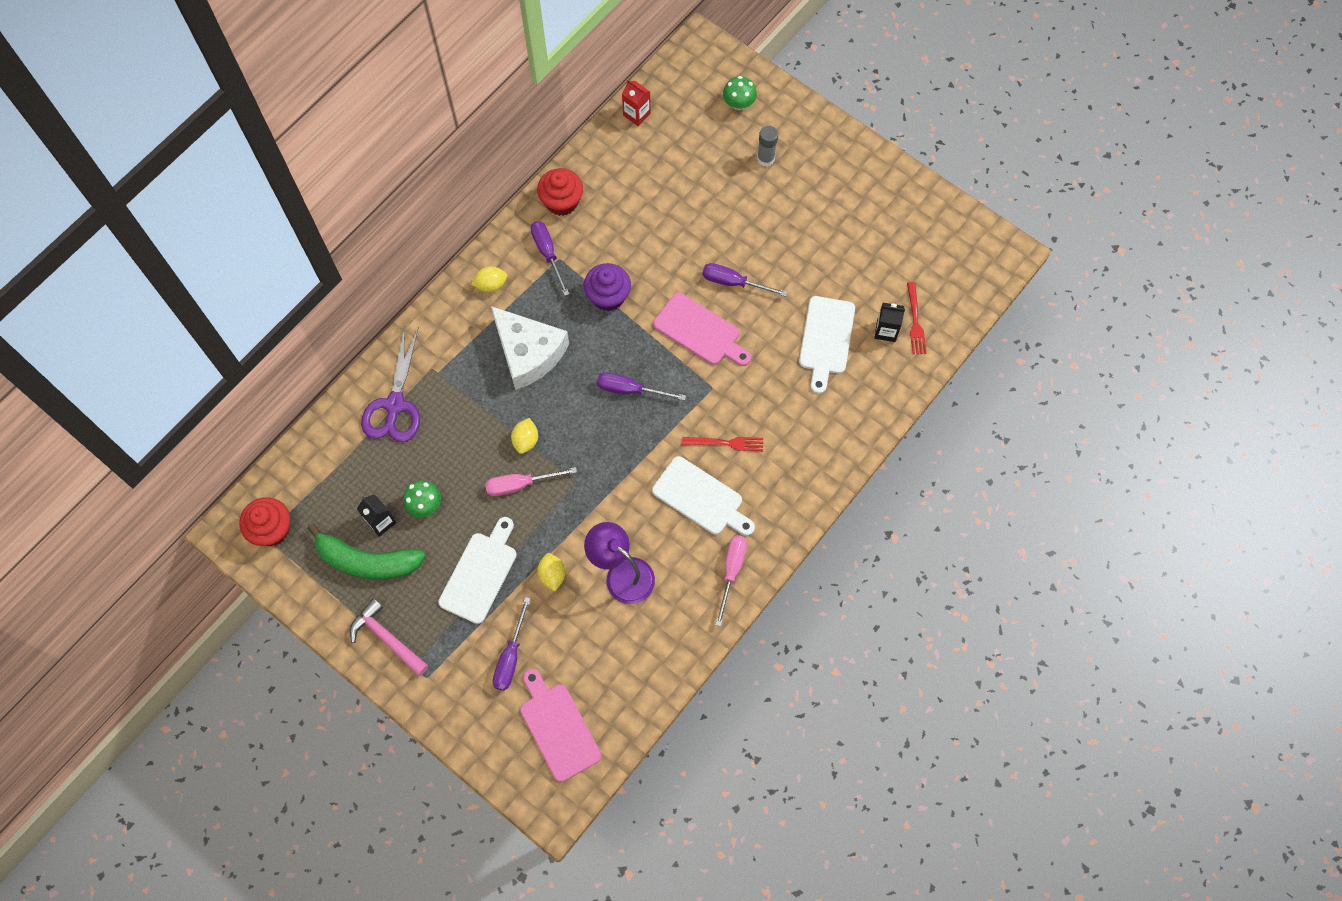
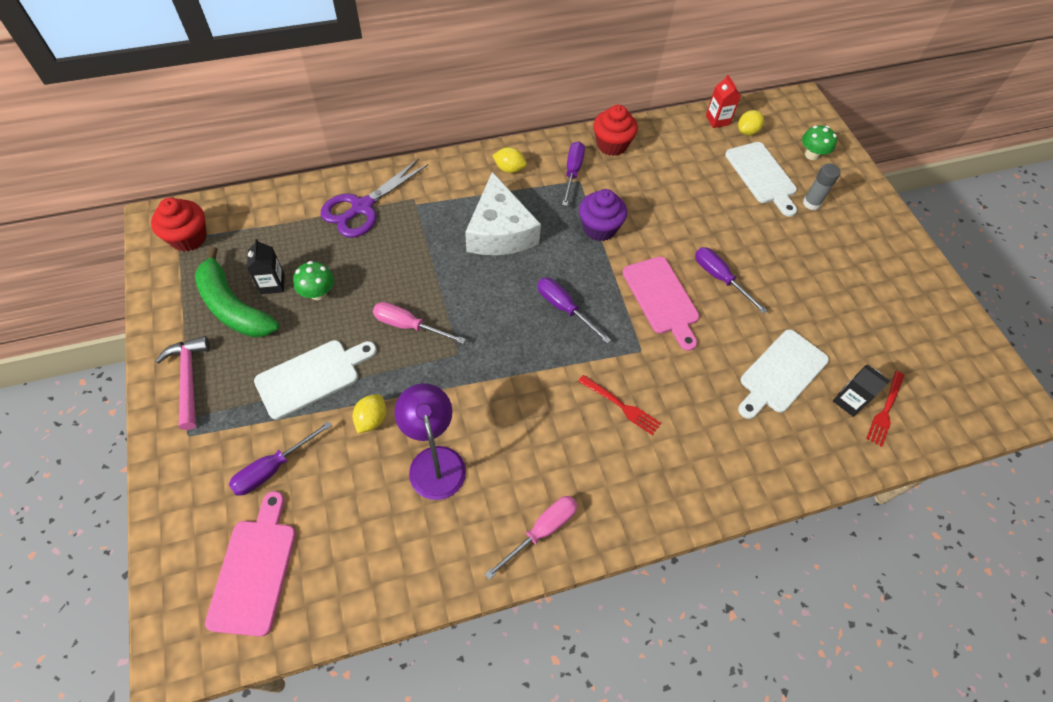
camera: 30 degrees right, 10 degrees down
(526, 440) = (442, 294): yellow lemon -> yellow lemon (747, 132)
(701, 498) = (562, 440): white cutting board -> white cutting board (762, 176)

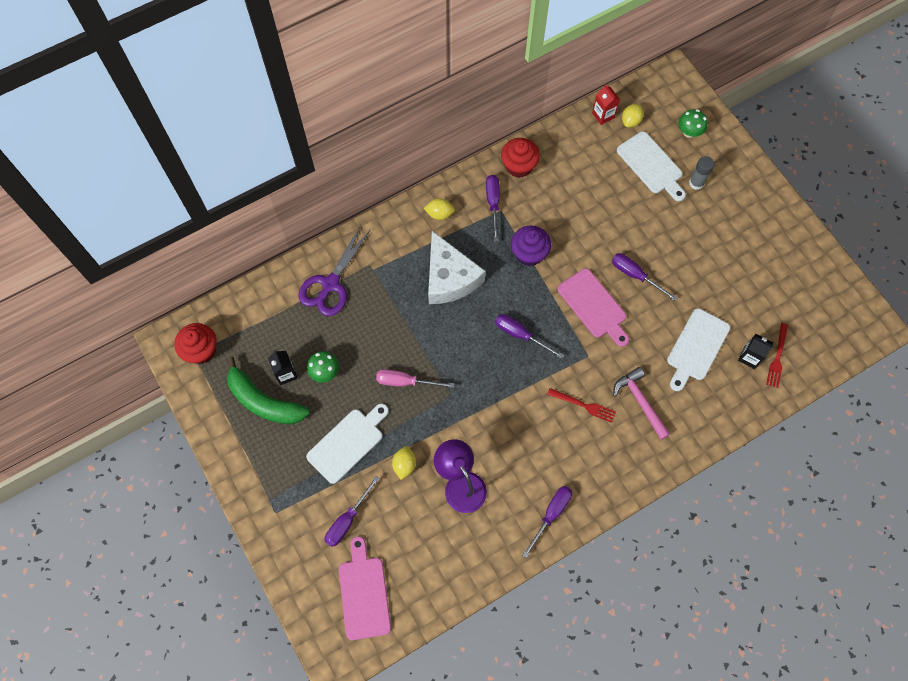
camera: 10 degrees left, 10 degrees up
(189, 379) = (256, 469): pink hammer -> pink hammer (640, 402)
(542, 531) = (551, 514): pink screwdriver -> purple screwdriver

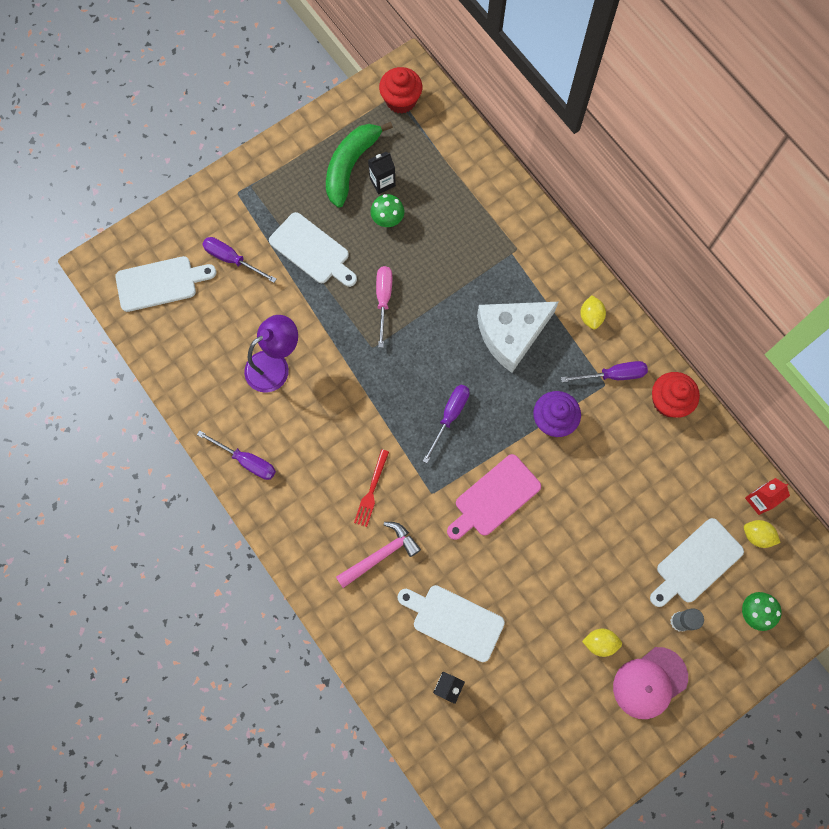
camera: 85 degrees right, 5 degrees up
(330, 284) = (488, 212): purple scissors -> none
(364, 593) = (160, 283): pink cutting board -> white cutting board
(404, 465) = (292, 308): yellow lemon -> yellow lemon (600, 643)
(635, 275) = (540, 546): purple screwdriver -> none
(743, 210) = (649, 682): none -> pink cap
(777, 358) = (450, 722): red fork -> none

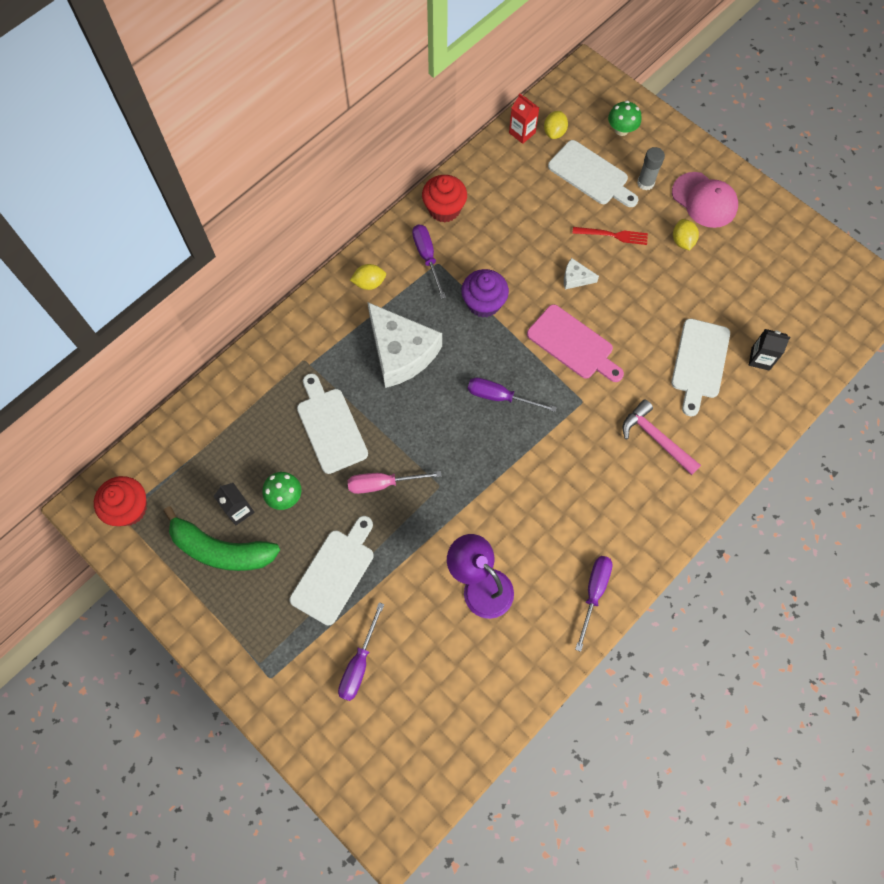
camera: 100 degrees left, 5 degrees down
(160, 283) = (402, 746): white cutting board -> white cutting board (330, 427)
(371, 491) = (595, 458): red fork -> red fork (614, 235)
(569, 517) = (575, 278): none -> white cheese

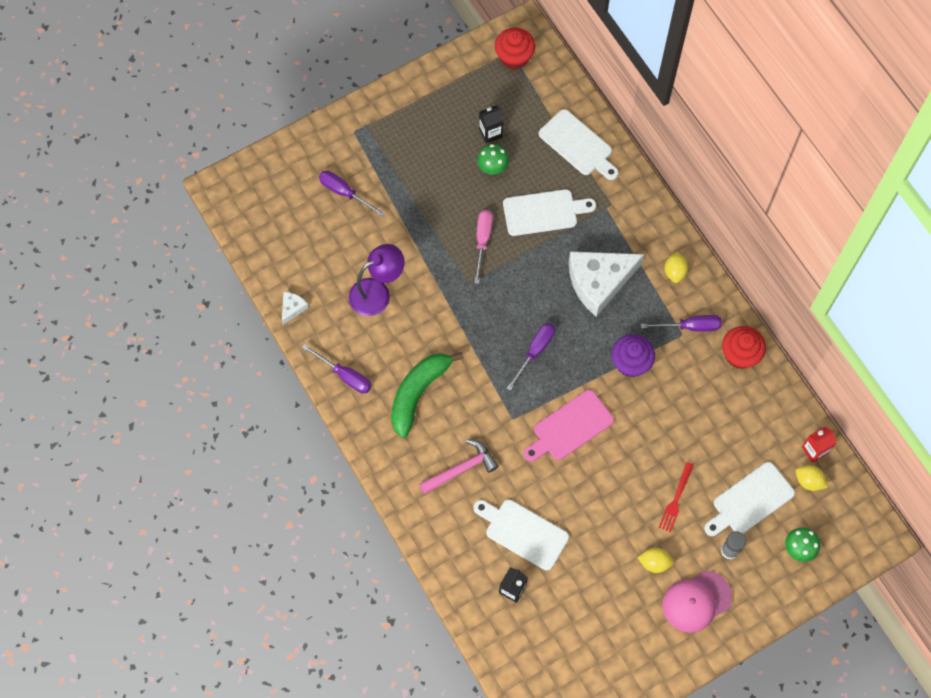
camera: 105 degrees right, 0 degrees up
(221, 549) = (462, 115): green banana -> green banana (418, 393)
(334, 572) = (420, 190): white cutting board -> white cutting board (578, 145)
(575, 278) = (637, 450): white cheese -> white cheese (292, 308)

